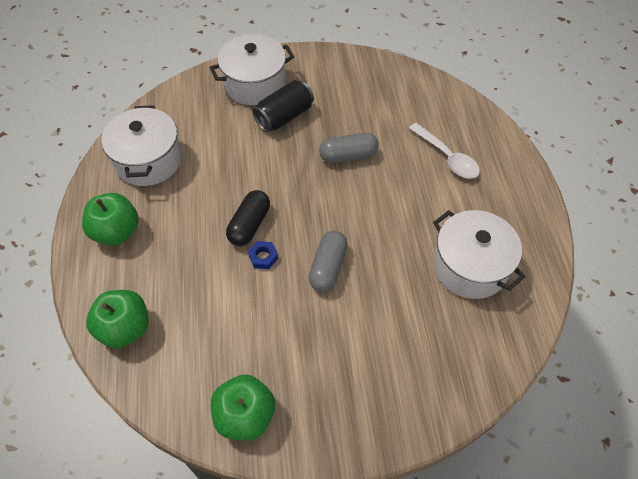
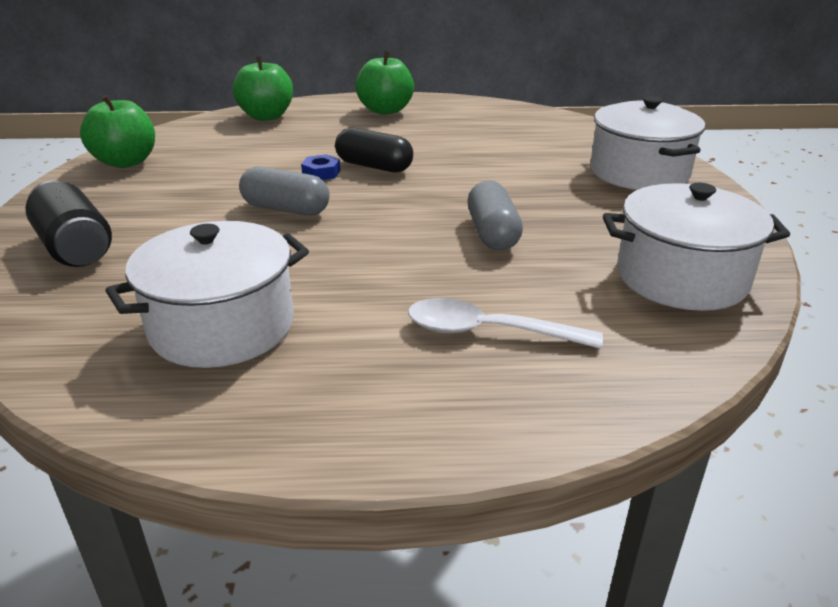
camera: 95 degrees right, 25 degrees down
(148, 160) = (485, 120): white pot -> white pot (681, 277)
(284, 116) = (573, 190): black can -> black can (75, 248)
(447, 157) = (488, 332): white spoon -> white spoon turned 45 degrees clockwise

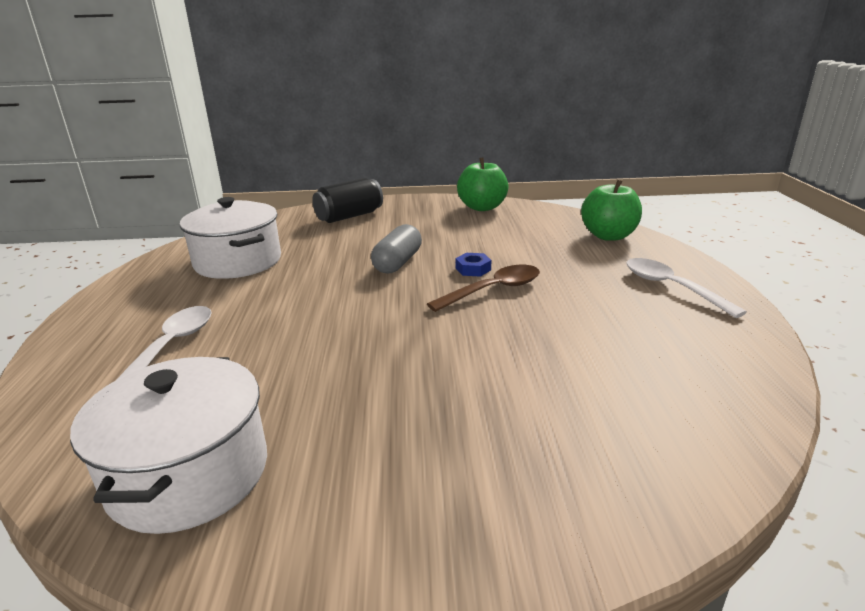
camera: 90 degrees right, 5 degrees down
(374, 166) = (493, 290): black capsule -> brown spoon
(385, 110) = (671, 287): green apple -> white spoon
(492, 233) = (333, 352): grey capsule -> none
(639, 172) = (514, 490): white pot -> none

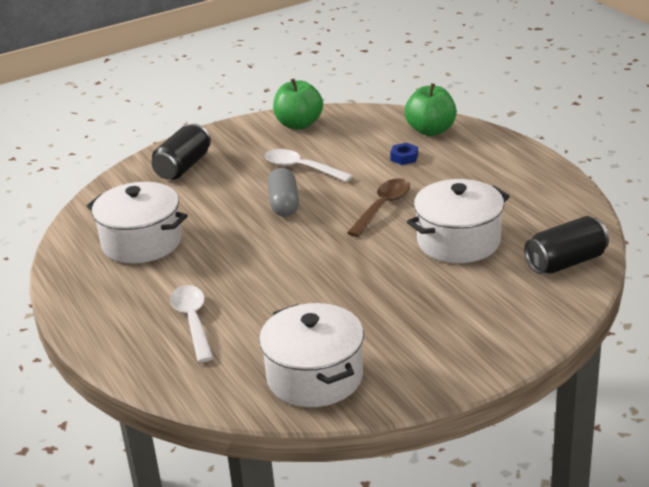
camera: 25 degrees left, 5 degrees up
(473, 269) = (350, 193): blue nut -> blue nut (404, 157)
(552, 351) = (458, 241): none -> white pot
(671, 287) = (504, 169): white spoon -> white spoon (301, 168)
(696, 429) = (566, 262): none -> black can

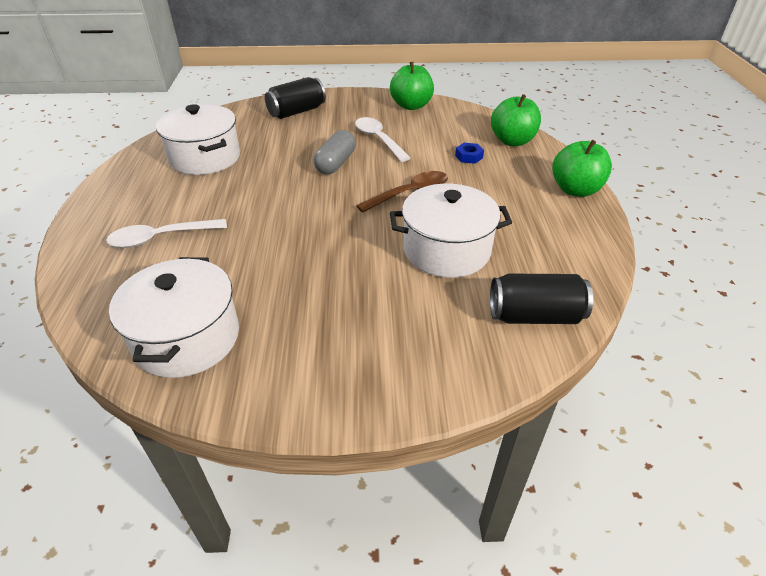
camera: 25 degrees right, 10 degrees up
(193, 321) = (161, 238): white spoon -> white spoon turned 120 degrees counterclockwise
(521, 157) = (575, 190): none -> green apple

